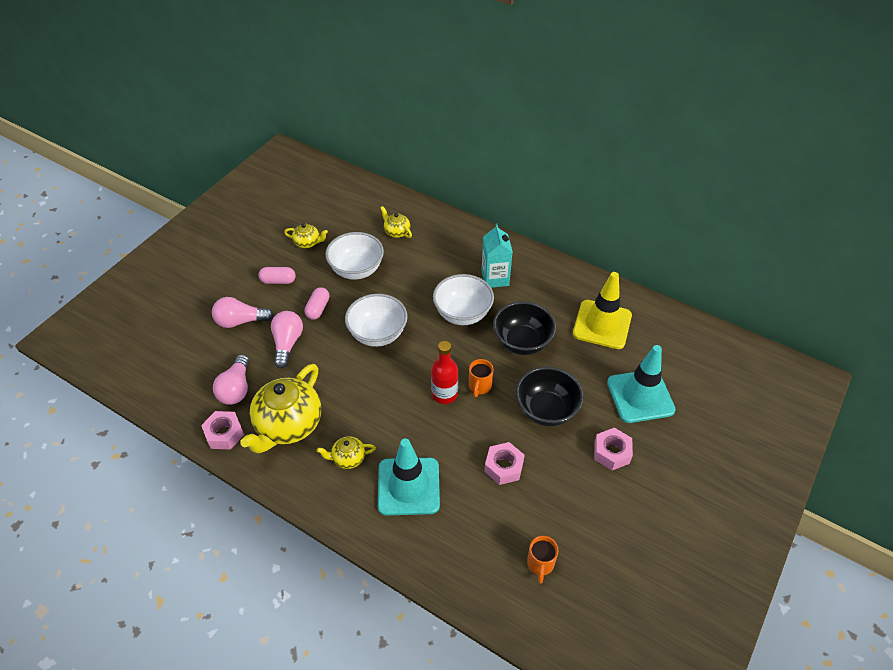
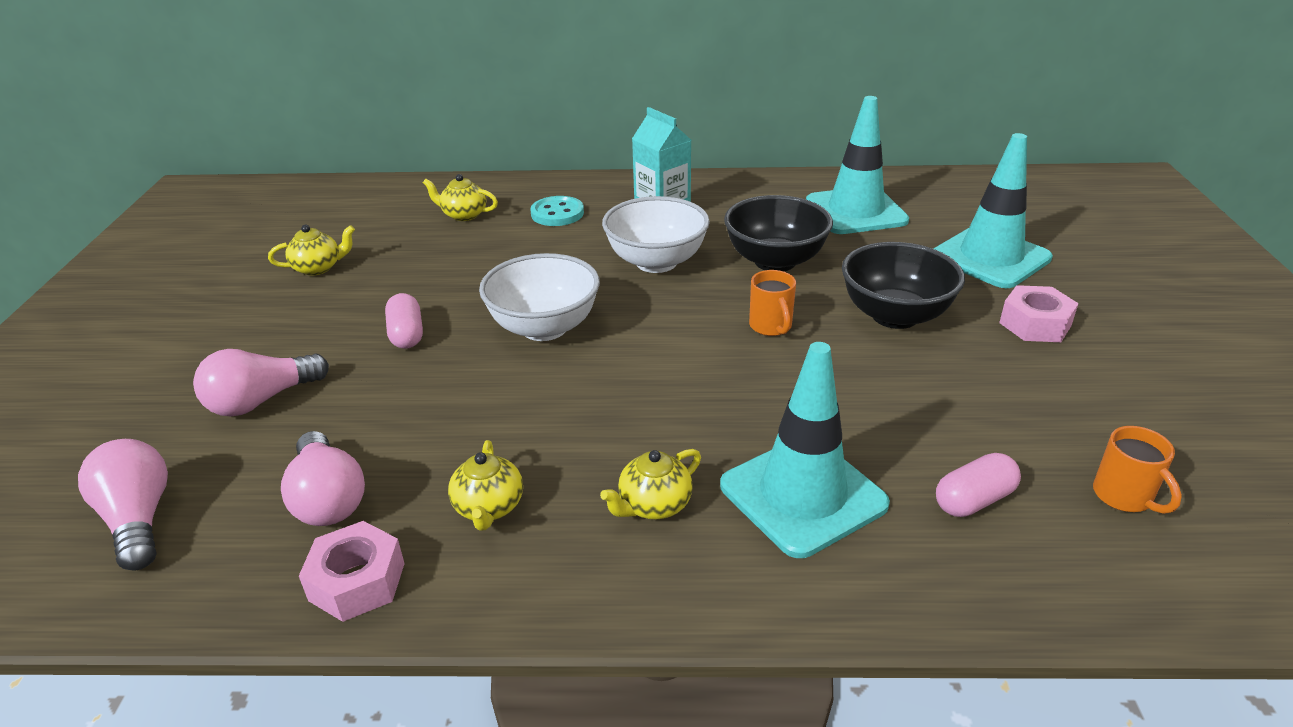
camera: 30 degrees left, 15 degrees down
(278, 281) = (299, 326): pink capsule -> pink capsule (973, 500)
(287, 344) = (386, 396): pink light bulb -> pink light bulb (138, 519)
(288, 425) = (488, 507): yellow teapot -> yellow teapot, size x0.47
(356, 270) = (435, 271): white bowl -> none
(443, 252) = (557, 213): none -> turquoise button
(444, 394) = (728, 355): red bottle -> none
(504, 467) = (918, 402): pink nut -> none
(602, 324) = (856, 211): yellow traffic cone -> turquoise traffic cone

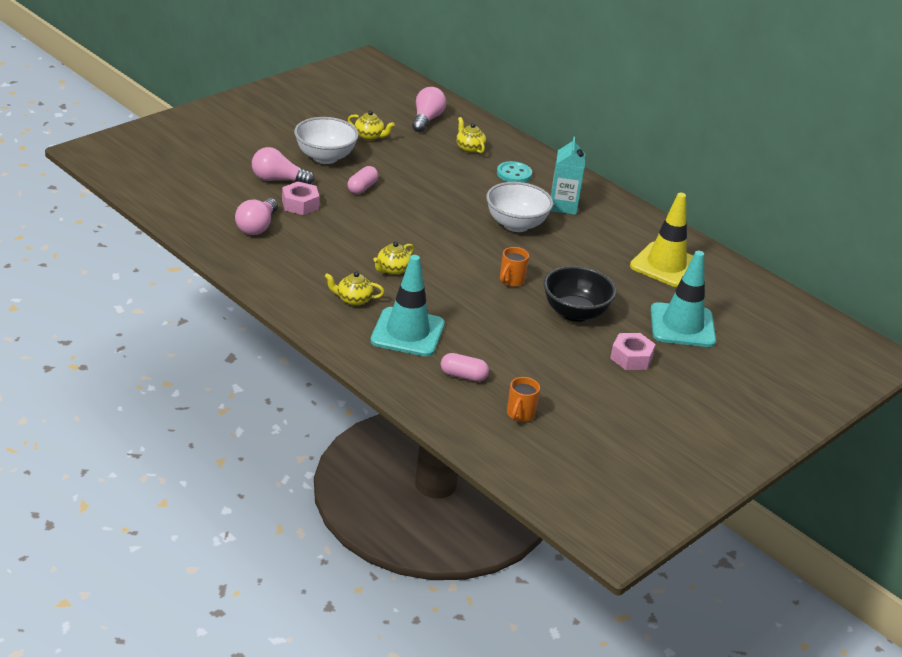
camera: 40 degrees right, 0 degrees up
(138, 519) = (196, 195): pink light bulb -> pink light bulb (426, 119)
(357, 582) = (234, 255): pink nut -> pink nut (300, 204)
(488, 507) = (301, 263): yellow teapot -> yellow teapot (392, 270)
(544, 328) = (418, 220): white bowl -> white bowl (325, 157)
(775, 261) = (571, 259): black bowl -> none
(856, 211) = (666, 265): turquoise traffic cone -> yellow traffic cone

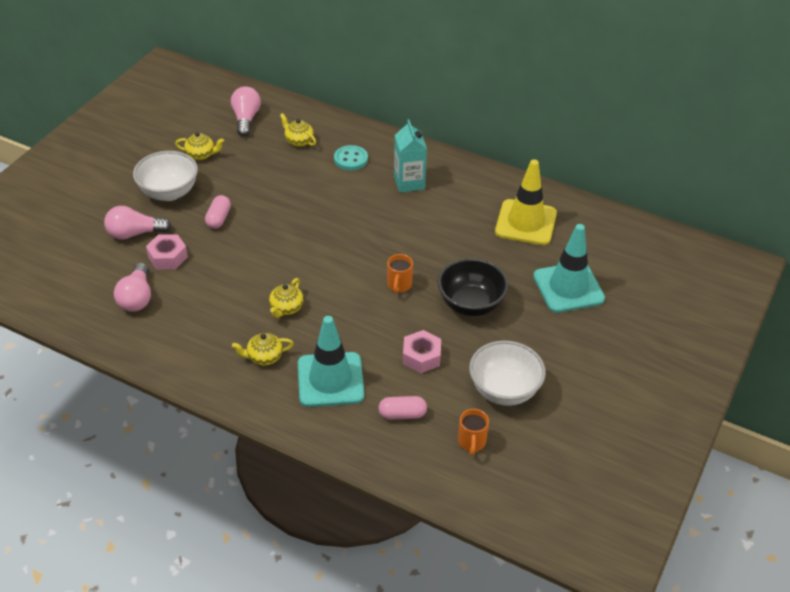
camera: 15 degrees left, 10 degrees up
(516, 225) = (376, 218): white bowl -> white bowl (504, 390)
(631, 358) = (540, 340): pink nut -> pink nut (421, 356)

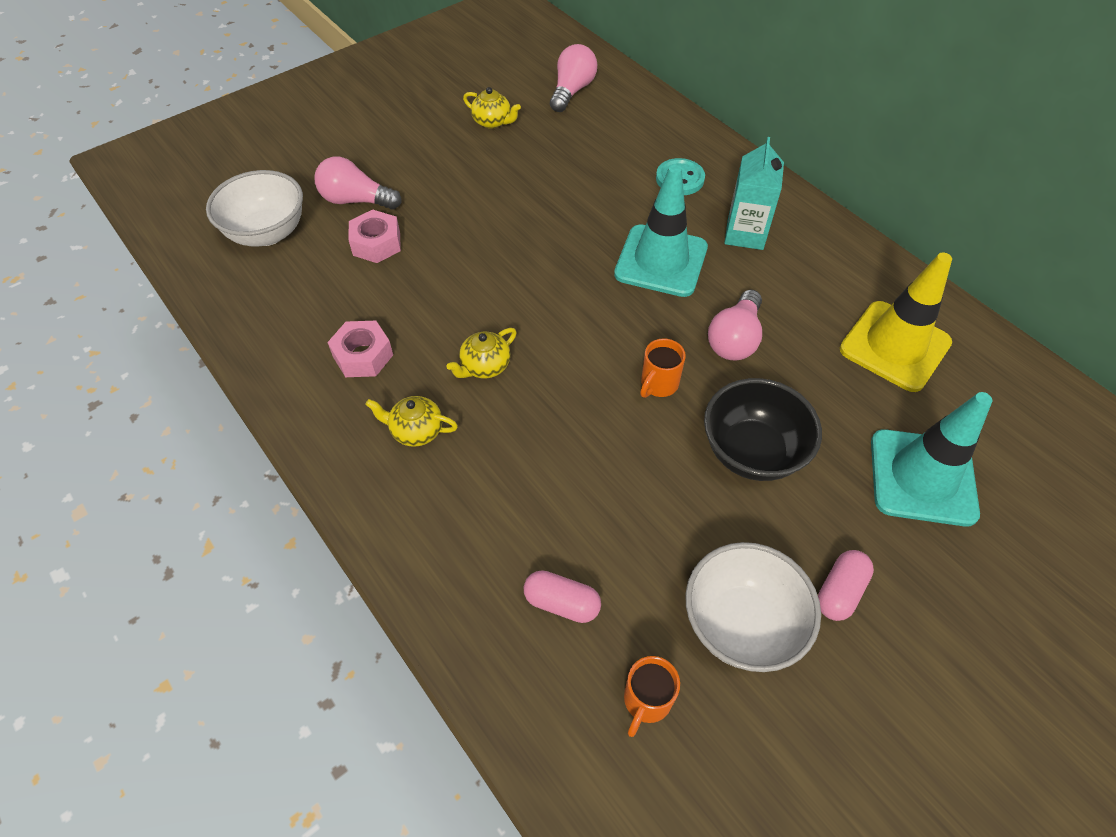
camera: 25 degrees right, 10 degrees up
(137, 297) = (308, 287): pink light bulb -> pink light bulb (735, 339)
(169, 192) = (427, 159): white bowl -> white bowl (267, 233)
(219, 218) = (467, 211): pink capsule -> pink capsule (840, 591)
(298, 141) = (623, 136): yellow teapot -> none
(330, 380) = (486, 501): turquoise traffic cone -> turquoise traffic cone (661, 261)
(421, 356) = (637, 513): pink nut -> pink nut (363, 356)

